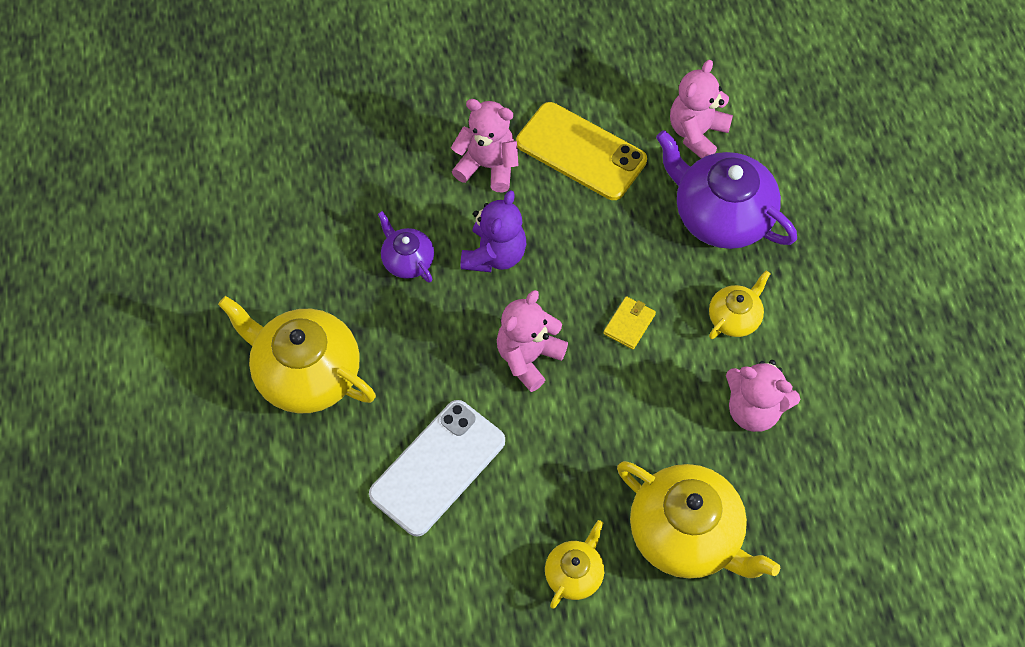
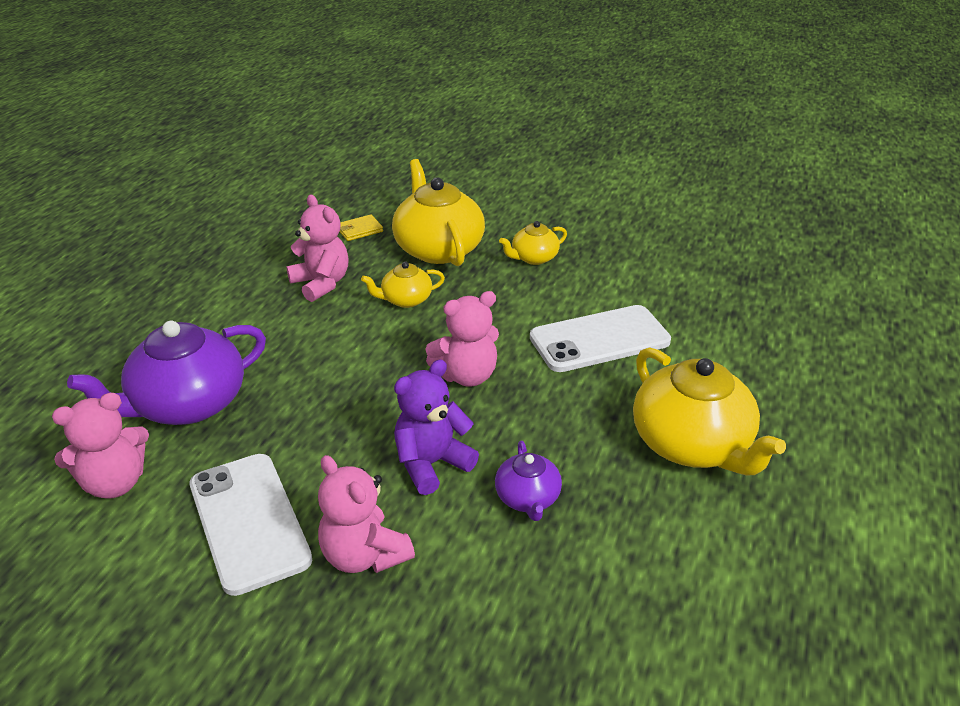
camera: 150 degrees left, 25 degrees down
(581, 151) = (249, 521): yellow phone -> white phone
(629, 324) = (358, 363): yellow wallet -> yellow wallet (359, 230)
(721, 215) = (187, 404): purple teapot -> purple teapot turned 75 degrees clockwise
(734, 317) = (269, 334): yellow teapot -> yellow teapot (405, 299)

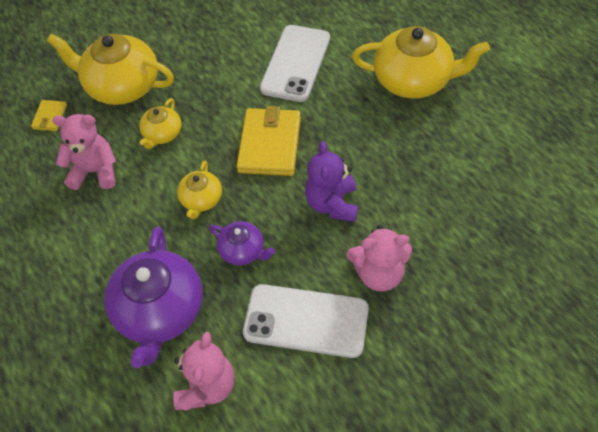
camera: 50 degrees left, 20 degrees up
(466, 375) = (270, 144): pink teddy bear -> yellow wallet
(527, 498) = (395, 174): purple teapot -> purple teapot (242, 250)
(533, 258) = (185, 44): yellow teapot -> yellow teapot (201, 200)

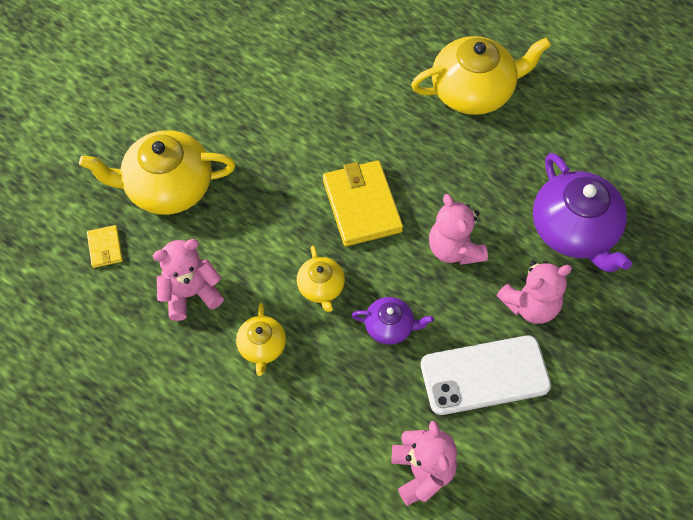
camera: 25 degrees left, 5 degrees up
(160, 311) = (339, 416): purple teapot -> purple teapot (574, 230)
(162, 134) = (242, 229): yellow teapot -> yellow teapot (262, 347)
(296, 63) = (345, 106): white phone -> none
(332, 204) = (454, 249): purple teddy bear -> pink teddy bear

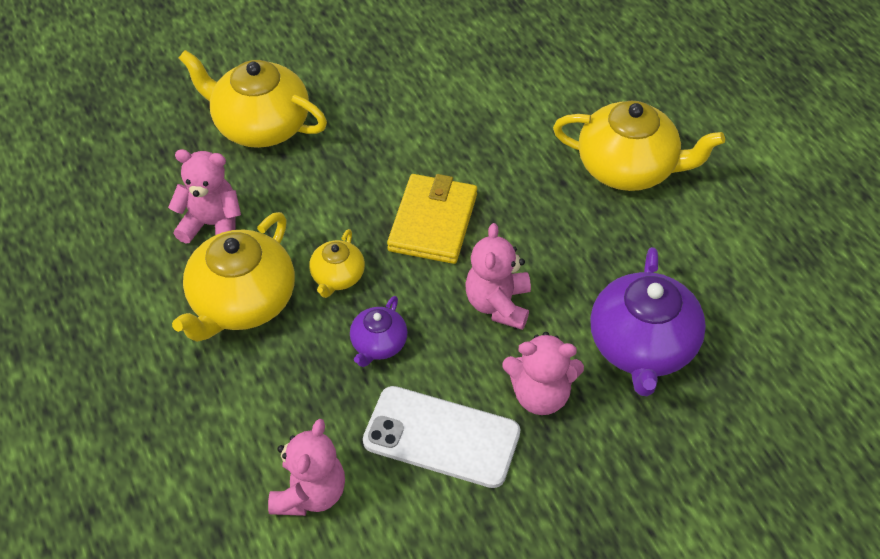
camera: 30 degrees right, 10 degrees down
(105, 248) = (166, 151): yellow wallet -> none
(262, 347) = (242, 302): yellow teapot -> yellow teapot, size x1.95
(390, 326) = (378, 344): purple teapot -> purple teapot turned 75 degrees clockwise

